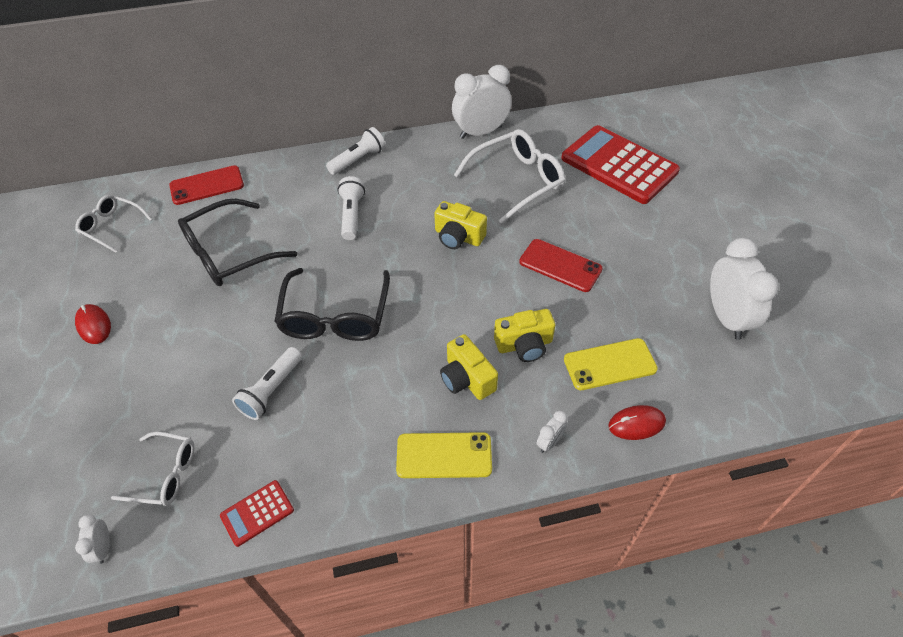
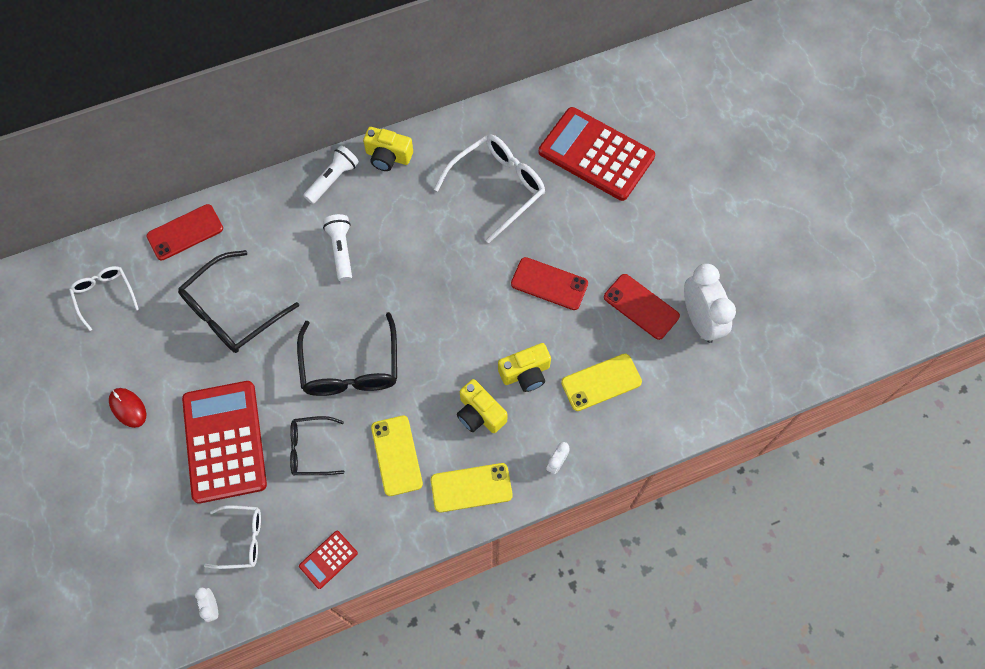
camera: 10 degrees left, 15 degrees up
(112, 226) = (104, 295): white glasses -> white glasses turned 45 degrees clockwise
(181, 370) = (225, 441): none -> red calculator
(271, 390) = (311, 449): white flashlight -> black glasses
(364, 409) = (396, 455): none -> yellow phone
(458, 237) = (449, 263): yellow camera -> yellow camera (388, 156)
(481, 132) = (453, 127): white clock -> none
(636, 424) = (626, 436): red mouse -> none
(659, 297) = (641, 306): none -> red phone

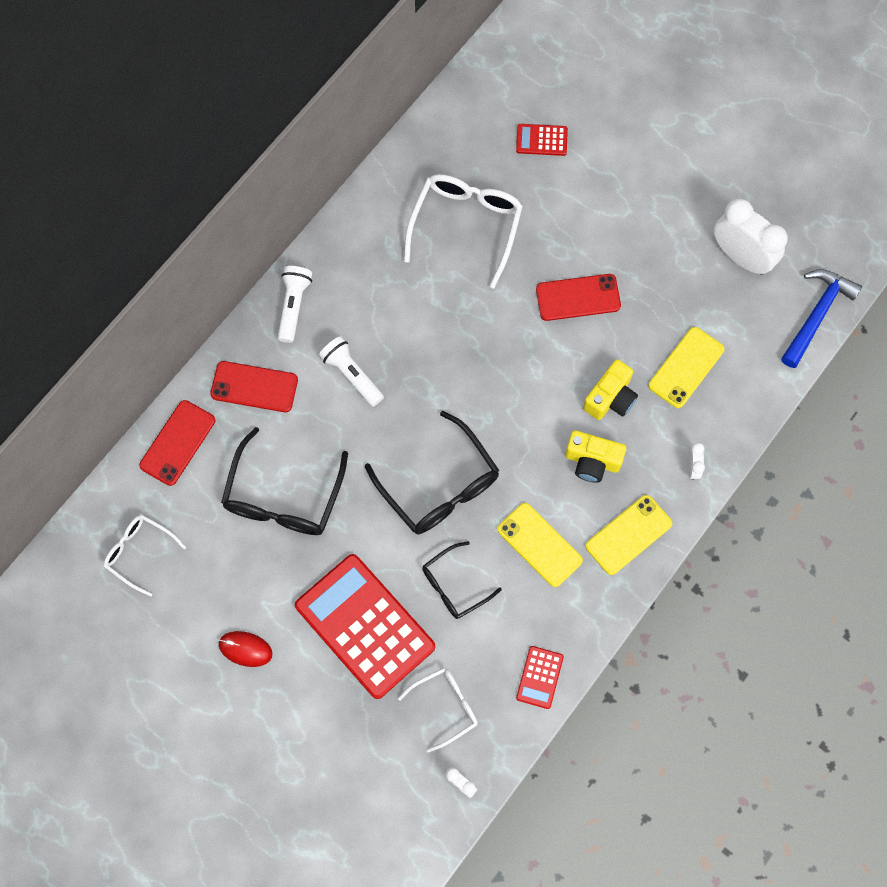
camera: 30 degrees left, 5 degrees up
(388, 156) = (334, 252): yellow camera -> none
(596, 154) = (541, 140): red calculator -> red calculator, size x0.43
(641, 306) = (678, 273): red phone -> red phone (254, 387)
(736, 398) = (817, 314): none -> blue hammer

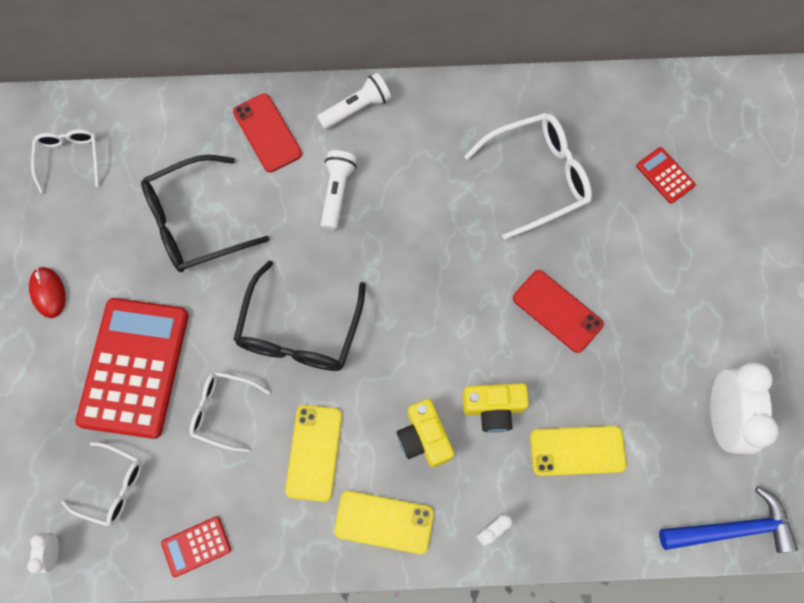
camera: 50 degrees right, 0 degrees up
(177, 443) = (178, 116): red phone -> none
(454, 585) = (223, 411): black glasses -> white glasses

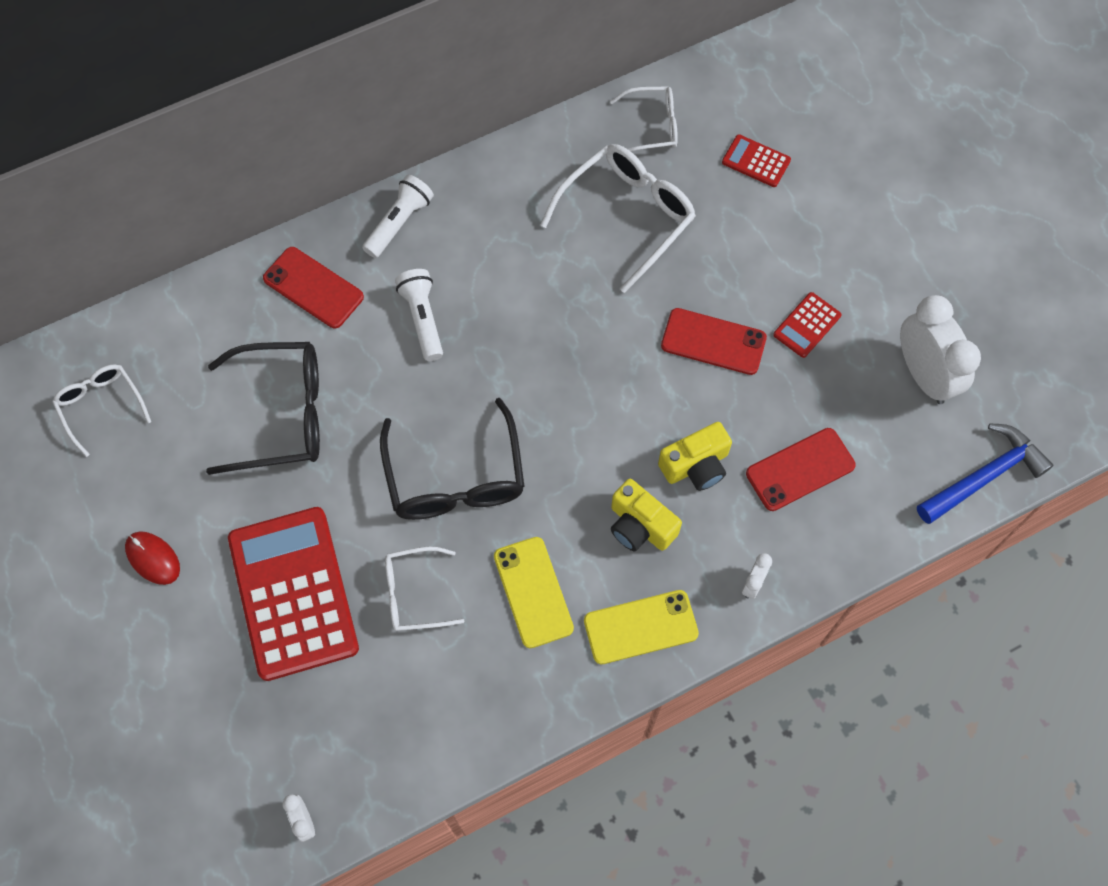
camera: 25 degrees left, 5 degrees down
(112, 486) = (333, 724): white glasses -> white glasses (652, 126)
(195, 222) = (282, 414): black glasses -> black glasses turned 135 degrees counterclockwise
(196, 546) = (456, 742): red calculator -> red calculator (807, 325)
(577, 450) = (800, 469): yellow phone -> red phone

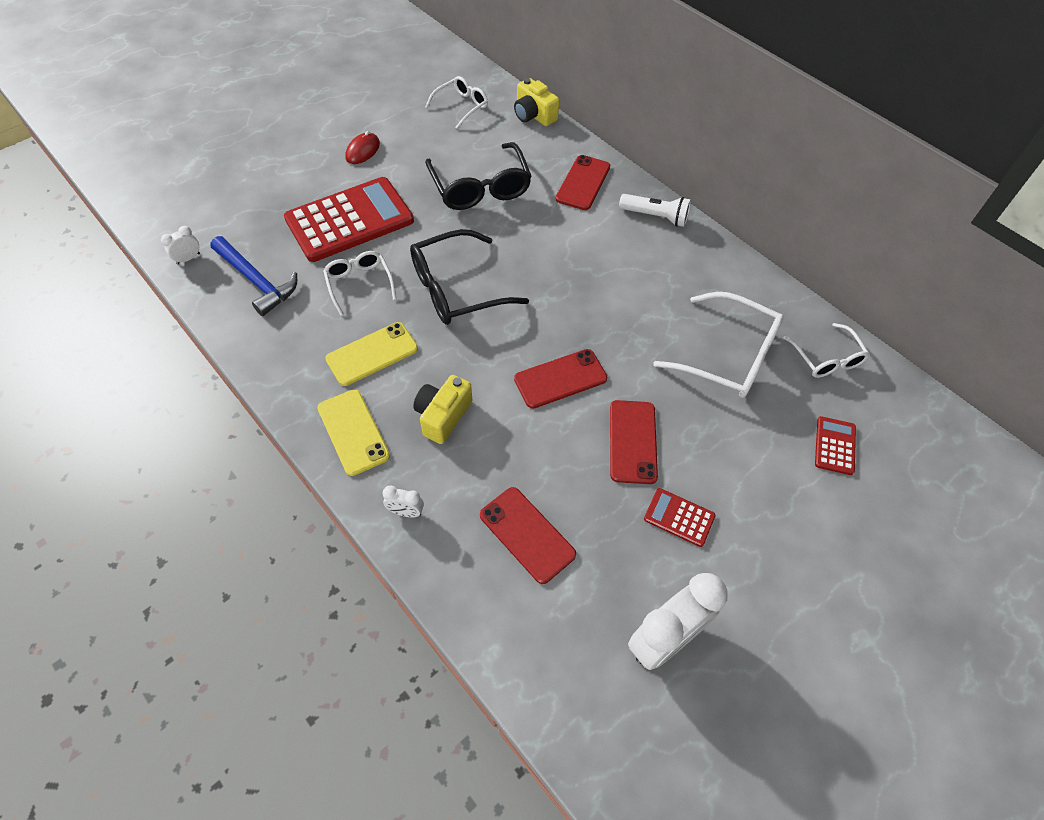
camera: 75 degrees right, 10 degrees down
(423, 319) = (581, 245): white flashlight -> none
(618, 392) = (560, 379): none -> red phone
(696, 465) = (508, 448): yellow camera -> yellow camera (534, 115)
(984, 476) = (567, 722): blue hammer -> blue hammer (257, 281)

